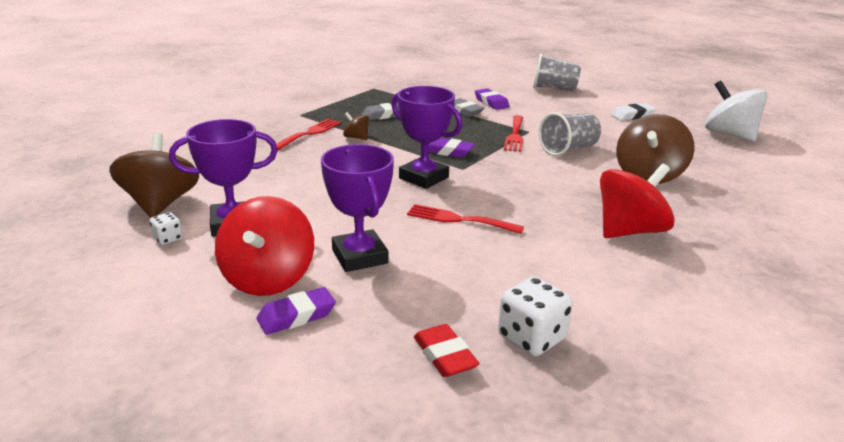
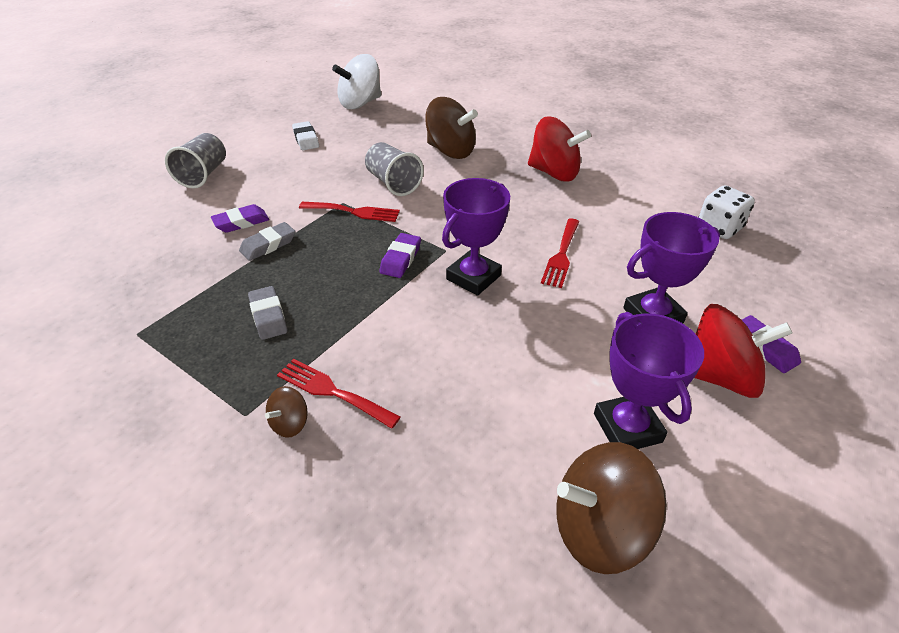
camera: 90 degrees left, 15 degrees up
(168, 239) = (684, 488): white dice -> none
(356, 138) = (353, 339): brown spinning top -> brown spinning top (290, 423)
(444, 356) = (762, 266): red eraser -> none
(629, 231) = (554, 173): red spinning top -> red spinning top turned 150 degrees clockwise

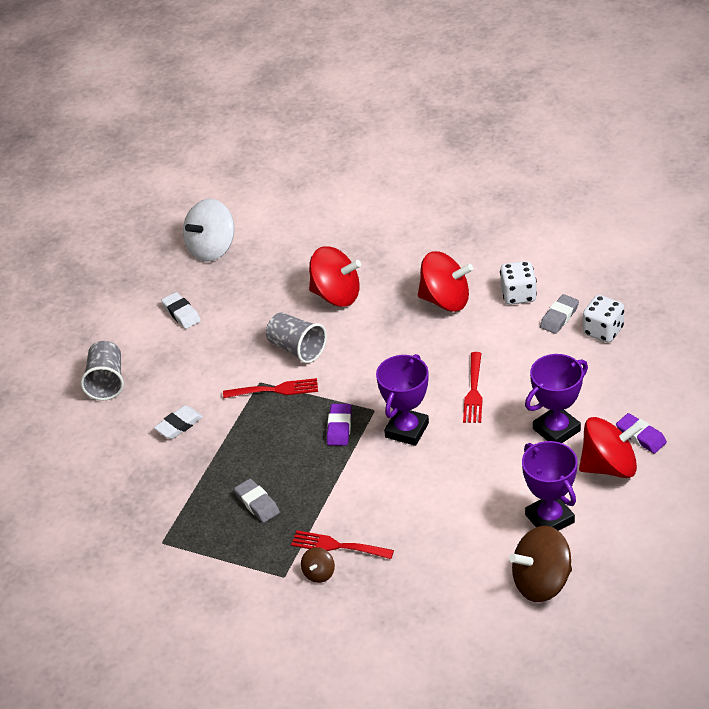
camera: 10 degrees left, 0 degrees up
(241, 222) = (179, 425): purple eraser -> white eraser
(268, 245) = (218, 442): grey eraser -> grey eraser (559, 317)
(450, 151) = (336, 295): brown spinning top -> red spinning top
(629, 182) = (518, 295): none -> white dice

